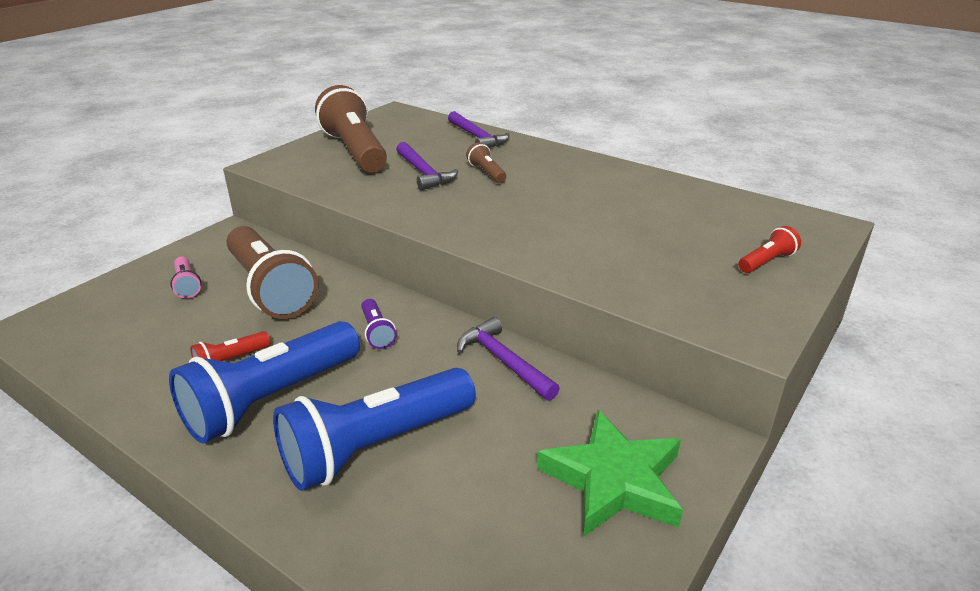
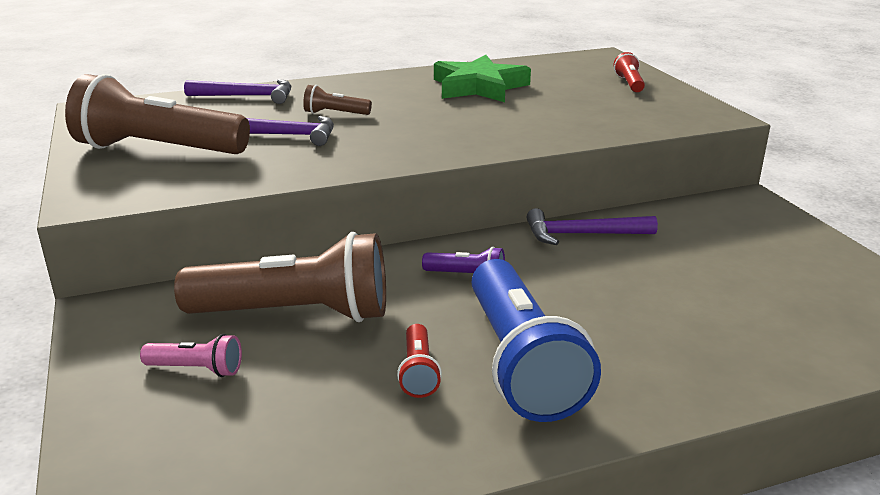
camera: 55 degrees left, 5 degrees down
(375, 446) = (648, 324): blue flashlight -> none
(614, 480) = (766, 242): green star -> green star (479, 87)

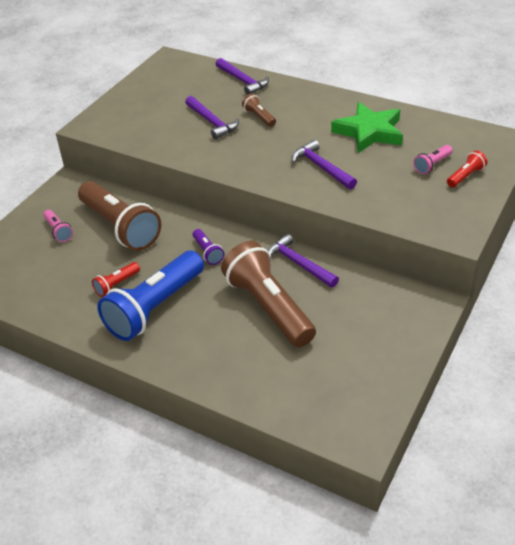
camera: 50 degrees right, 15 degrees up
(158, 150) = (151, 105): brown flashlight -> brown flashlight (268, 307)
(495, 122) = (321, 167): none -> purple hammer
(587, 87) = (432, 165): none -> pink flashlight

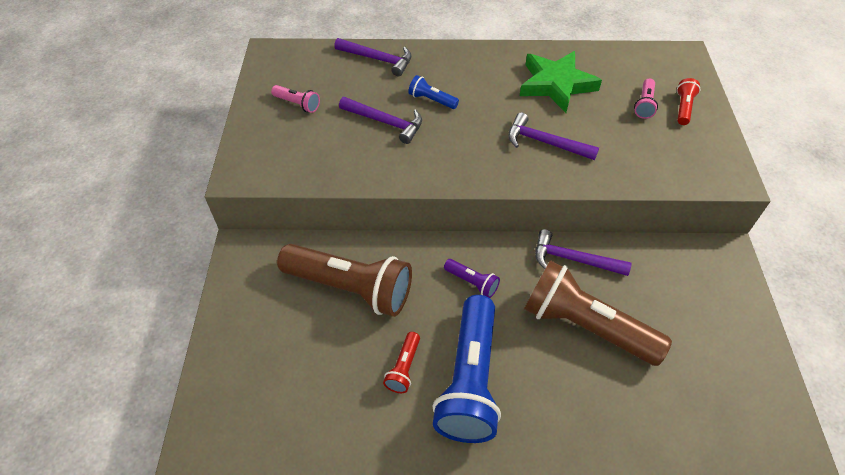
camera: 30 degrees left, 10 degrees up
(58, 231) = (279, 322): pink flashlight -> pink flashlight (297, 104)
(259, 117) = (431, 100): brown flashlight -> blue flashlight

